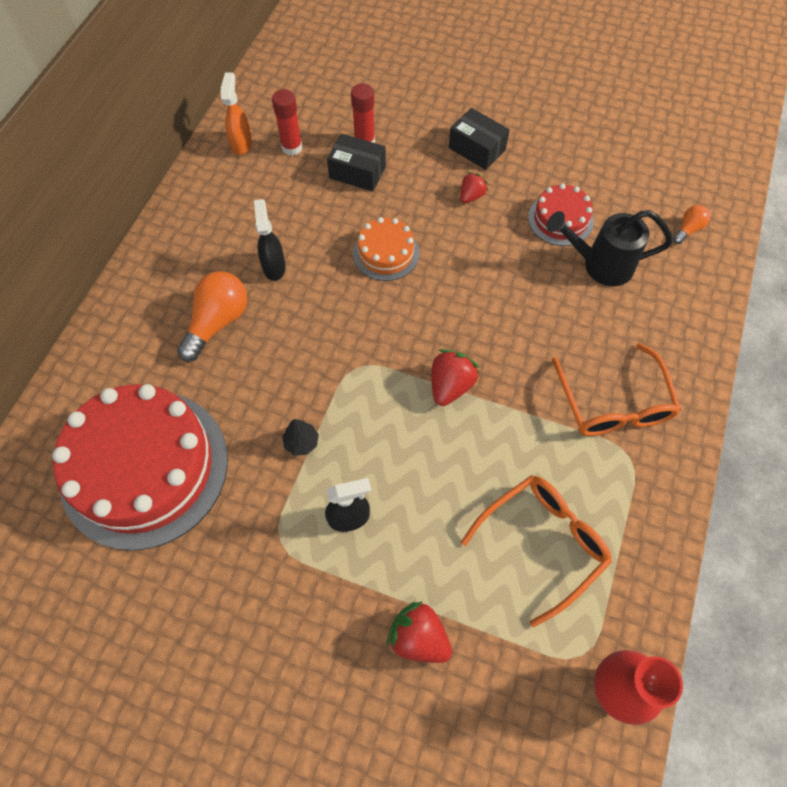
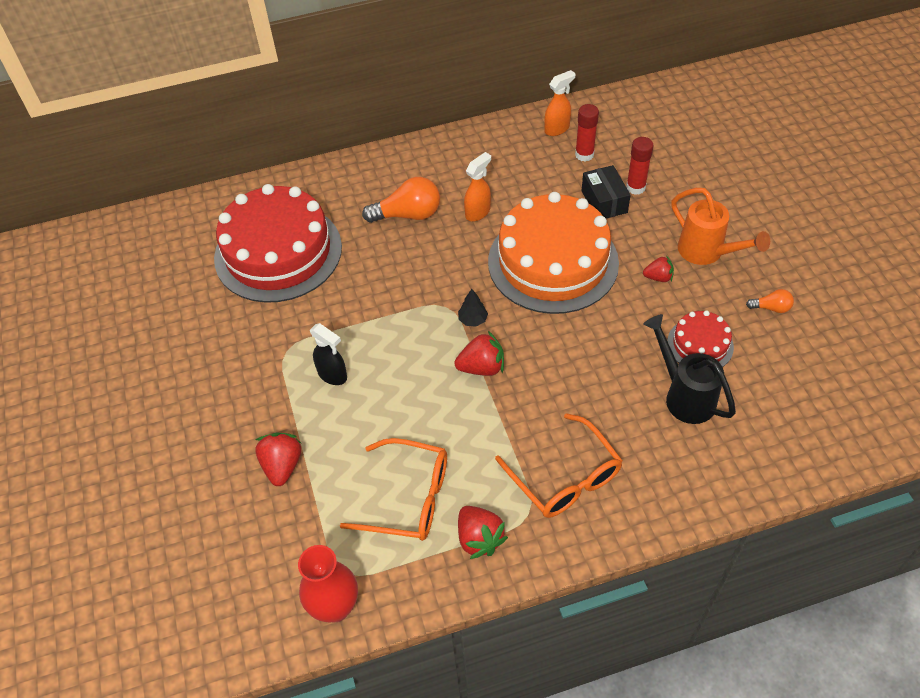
camera: 55 degrees right, 10 degrees down
(274, 267) = (478, 212): black spray bottle -> orange spray bottle
(301, 443) = (363, 315): black tree -> black tree (473, 320)
(386, 253) = (553, 262): orange cake -> orange cake, size x2.14
(477, 149) = (707, 253): black box -> orange watering can
(613, 403) = (565, 477): orange glasses -> orange glasses turned 75 degrees counterclockwise
(627, 512) = (479, 538): none -> red strawberry
(688, 229) = (790, 436): orange light bulb -> orange light bulb (771, 308)

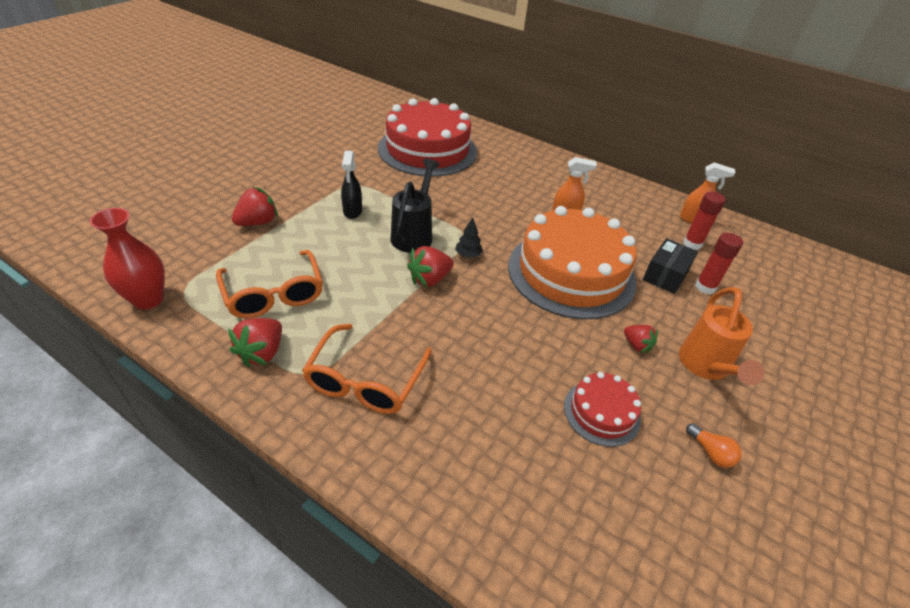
camera: 45 degrees right, 10 degrees down
(408, 214) = (522, 186): orange light bulb -> none
(482, 367) = (429, 279): red strawberry -> red strawberry turned 105 degrees clockwise
(684, 395) = (532, 427): black watering can -> black watering can (414, 234)

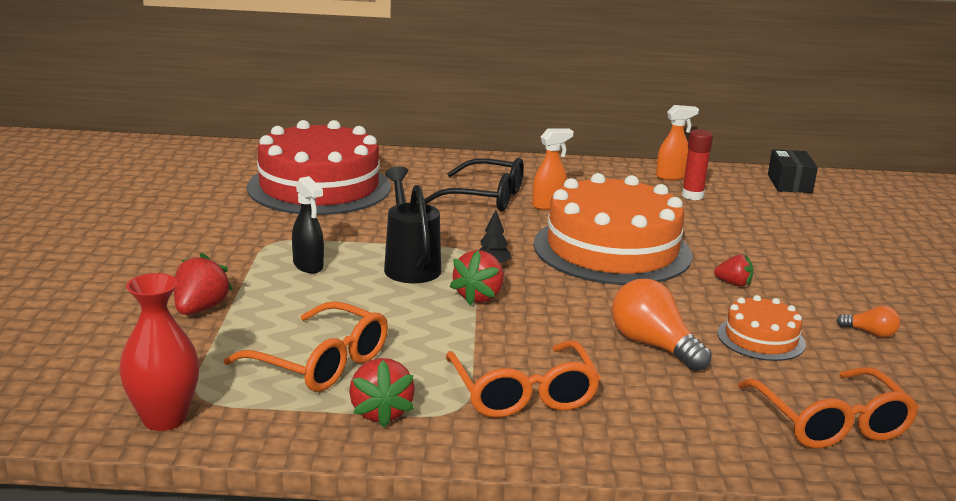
camera: 30 degrees left, 20 degrees down
(506, 379) = (653, 345): none -> orange light bulb
(527, 193) = (485, 197): none -> black glasses
(569, 534) = (830, 423): none -> orange glasses
(601, 412) = (761, 338): red cake -> orange cake
(665, 275) = (697, 226): black box -> black box (789, 183)
(705, 287) = (740, 225): red glue stick -> none
(706, 367) = (805, 280): orange watering can -> none

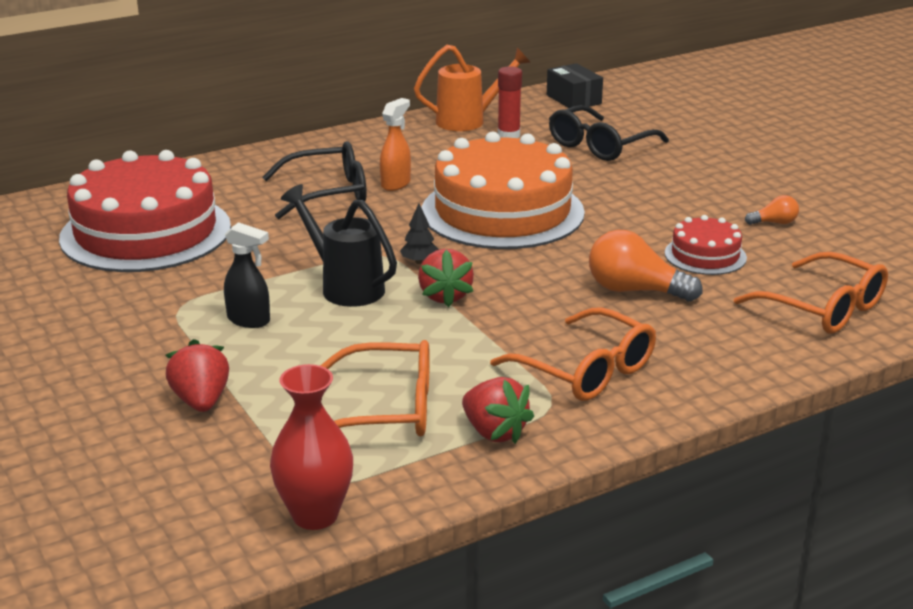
camera: 30 degrees left, 5 degrees up
(671, 177) = (469, 121): orange spray bottle -> orange watering can
(733, 284) = (633, 212): red strawberry -> none
(761, 338) = (705, 255): orange cake -> red cake
(769, 224) = (600, 145): none -> black glasses

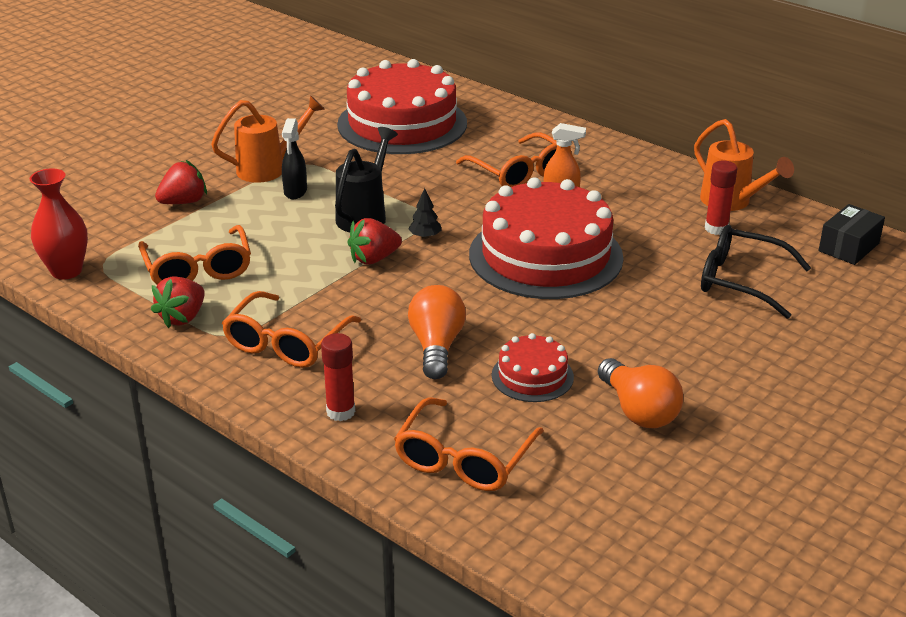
camera: 70 degrees right, 5 degrees up
(171, 329) = (269, 169): none -> orange watering can
(327, 193) = (519, 173): black glasses -> orange glasses
(502, 212) = (545, 256): orange cake -> red cake
(728, 357) = (340, 412): none -> red glue stick
(774, 223) = (638, 411): orange light bulb -> orange light bulb, size x1.95

